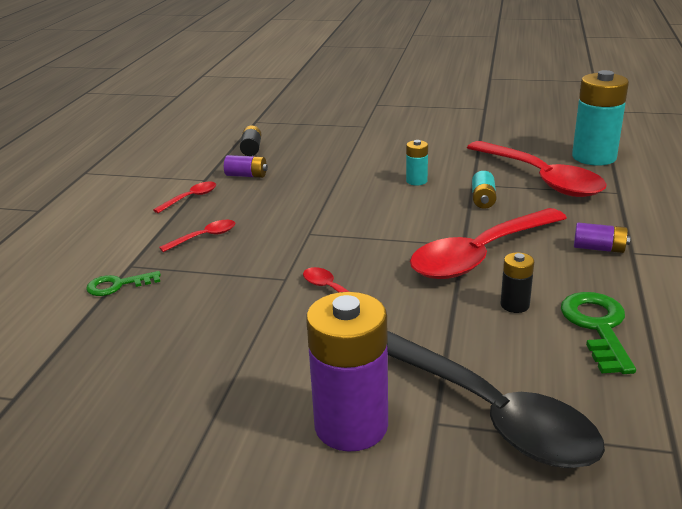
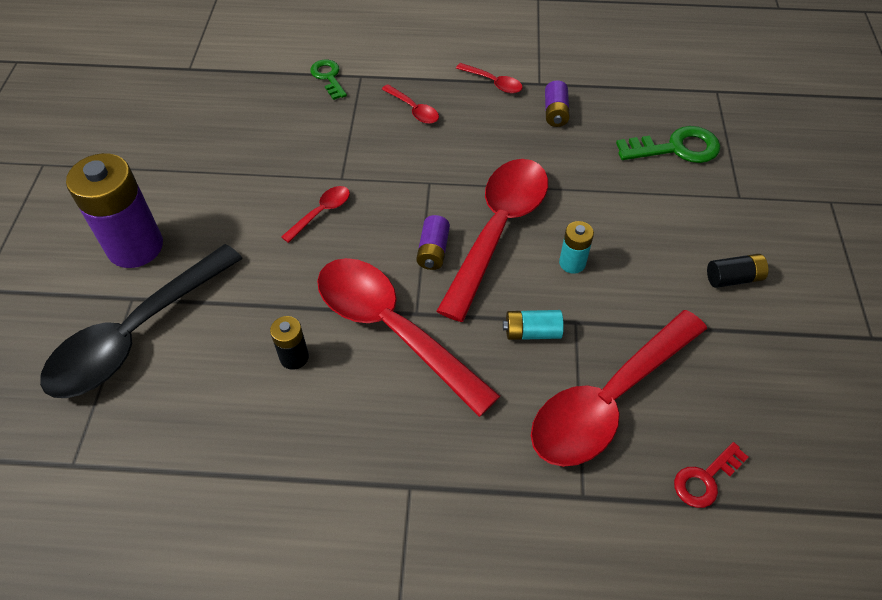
camera: 80 degrees right, 25 degrees up
(251, 149) = (629, 103): black battery -> black battery (733, 278)
(376, 206) = (498, 230): none -> red spoon
(594, 157) = (705, 479): turquoise battery -> red key
(597, 327) = (253, 428): green key -> green key (676, 148)
(599, 248) = (416, 449): purple battery -> purple battery (433, 251)

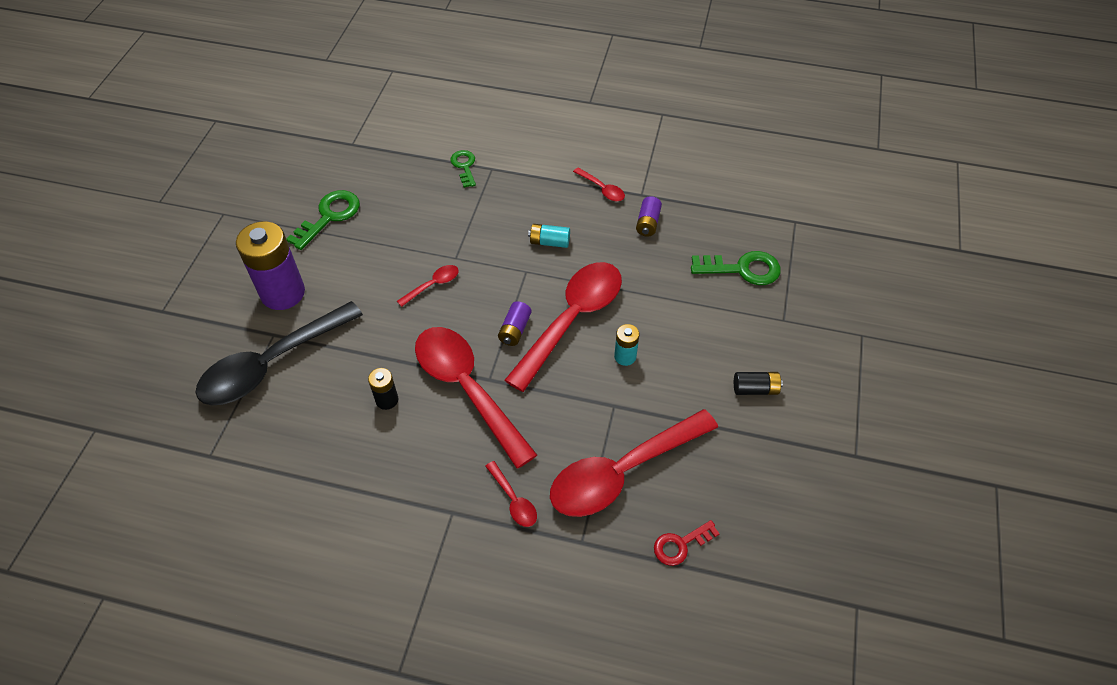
camera: 10 degrees right, 0 degrees up
(177, 151) = (329, 216): none -> green key
(414, 110) = (528, 205): red spoon -> red spoon (513, 500)
(532, 332) = (576, 408): turquoise battery -> turquoise battery (549, 242)

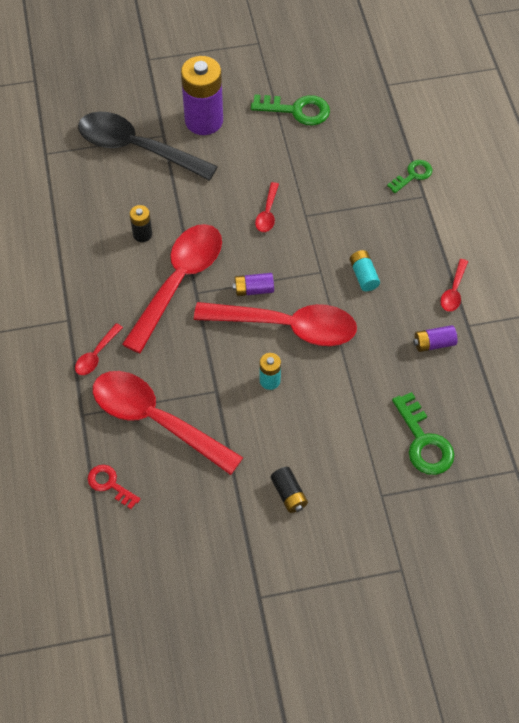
camera: 65 degrees right, 5 degrees up
(433, 285) = (267, 213): red spoon -> red spoon turned 75 degrees clockwise

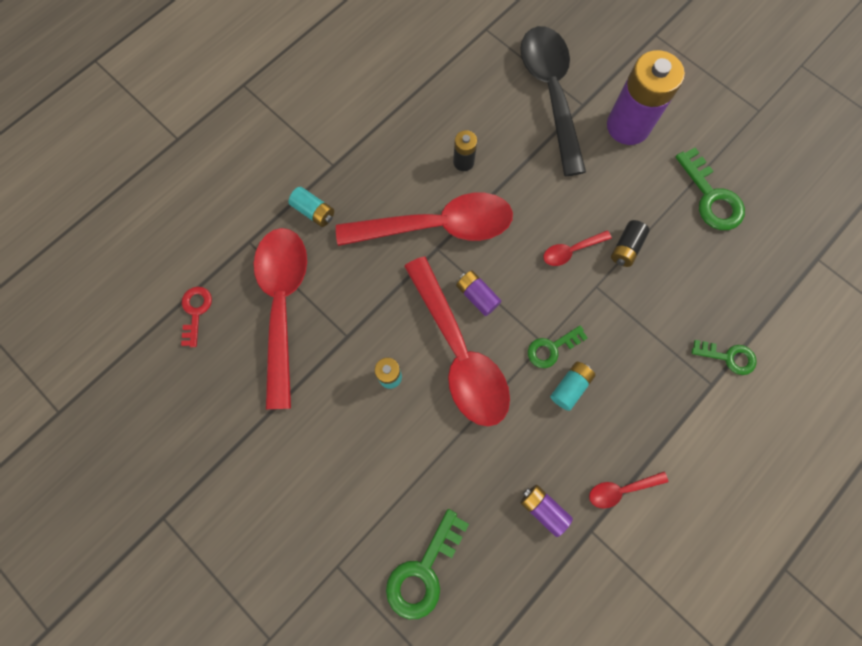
camera: 55 degrees right, 15 degrees up
(96, 355) = (314, 211): red spoon -> turquoise battery
(289, 494) = (282, 475): black battery -> black battery (626, 248)
(328, 269) = (552, 348): none -> green key

